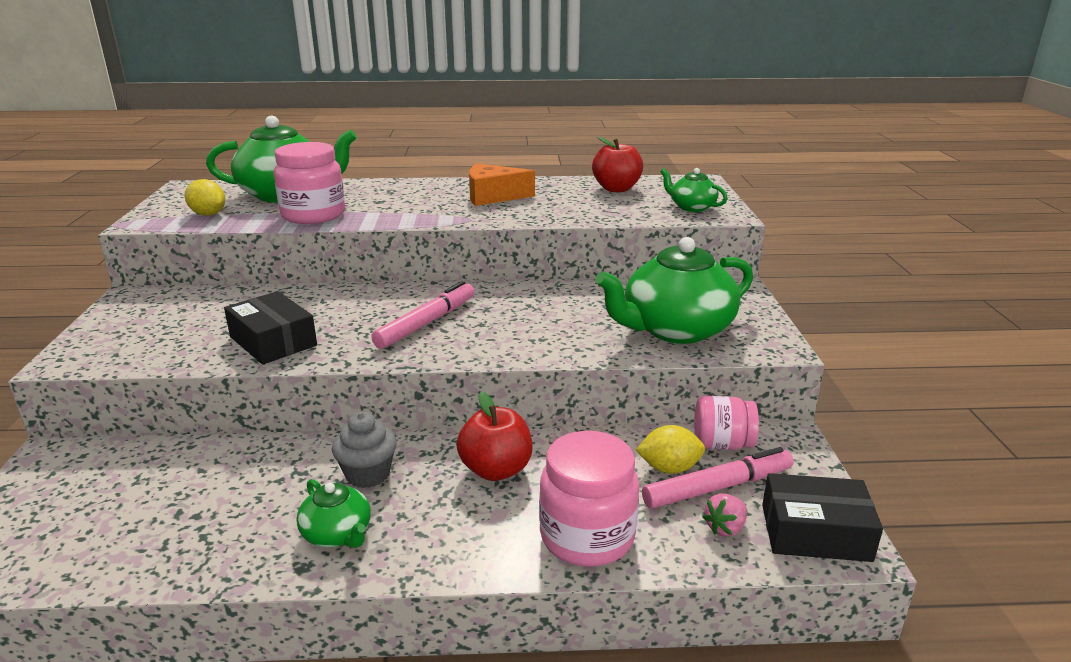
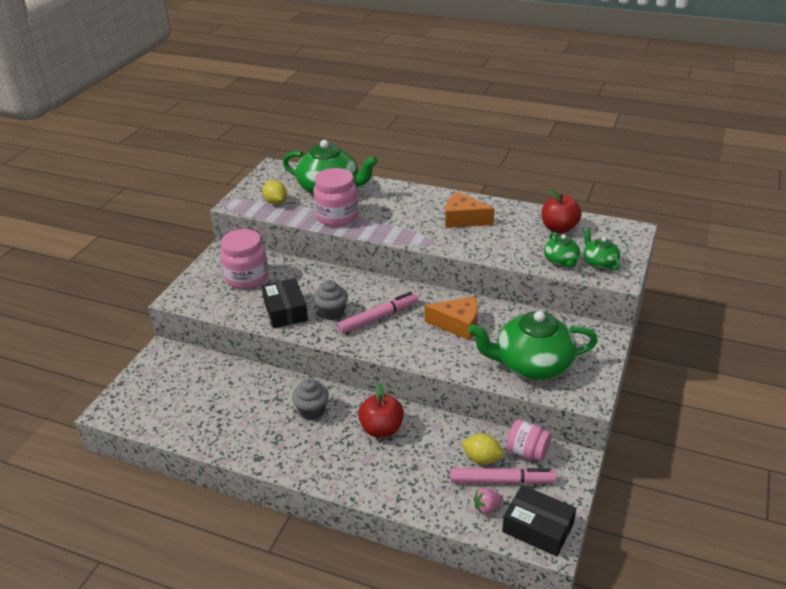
camera: 25 degrees right, 10 degrees up
(338, 534) = (281, 444): green teapot -> green teapot (561, 261)
(351, 330) = (332, 313): none -> grey cupcake
(545, 310) = (458, 324): none -> orange cheese
(587, 537) = (406, 487): pink jar -> pink jar (247, 278)

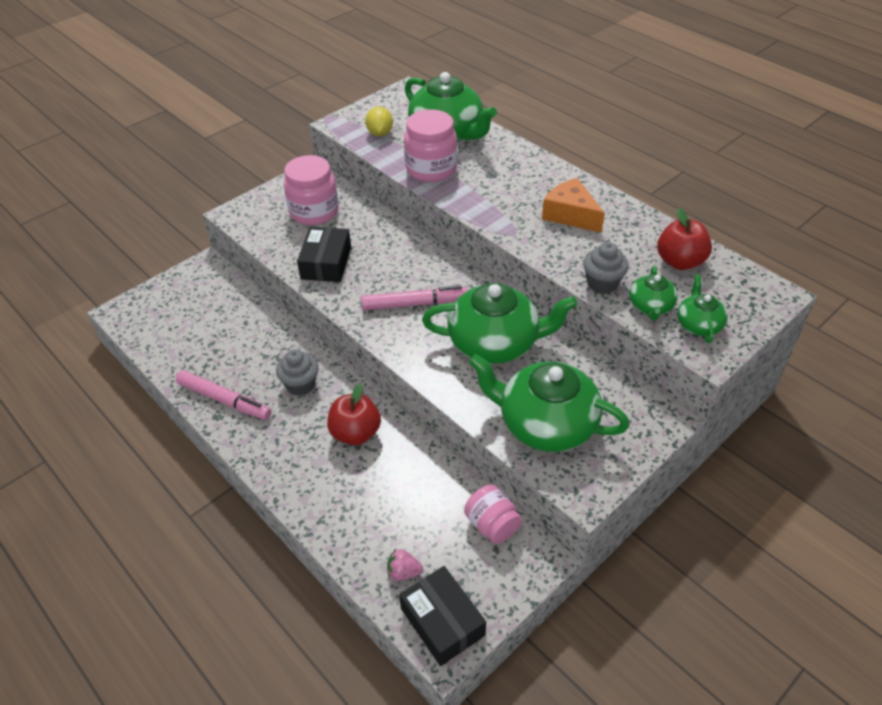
camera: 25 degrees right, 10 degrees up
(332, 313) = (370, 281): grey cupcake -> grey cupcake (602, 283)
(458, 324) = (495, 343): orange cheese -> green teapot
(482, 459) = (437, 512): yellow lemon -> none
(502, 481) = (441, 547): pink marker -> pink marker (224, 400)

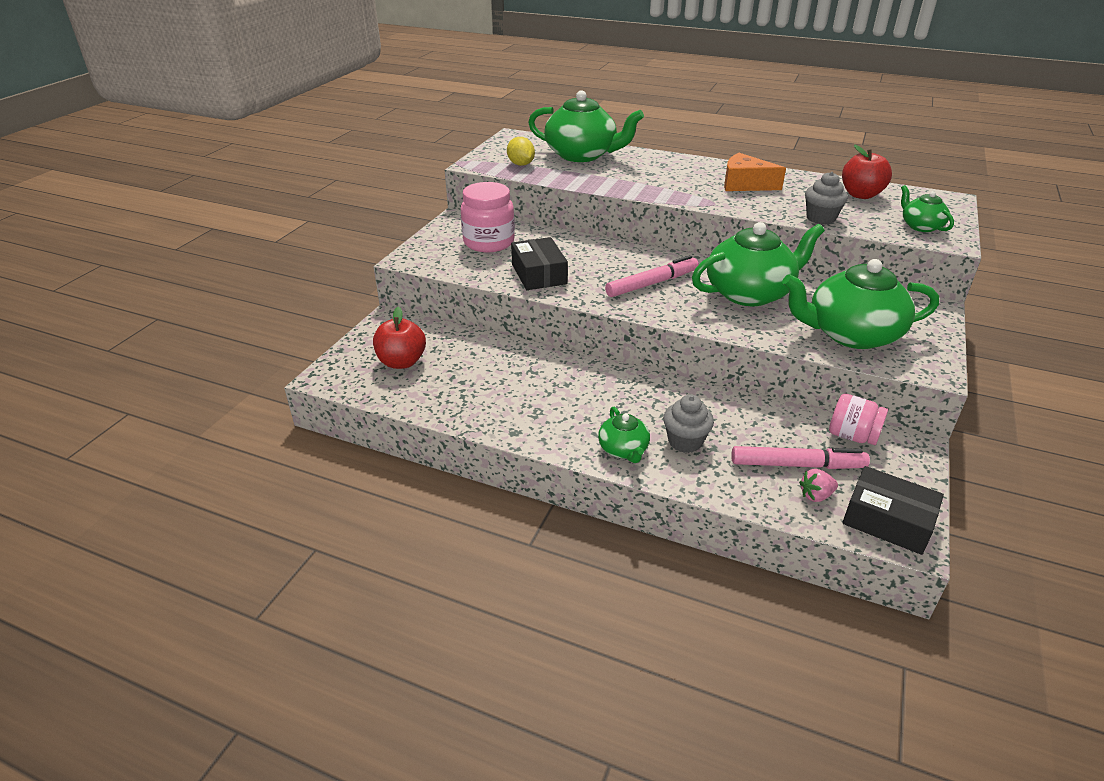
camera: 25 degrees left, 10 degrees down
(224, 400) = (510, 417): pink marker -> pink marker (797, 465)
(300, 384) = (576, 385): grey cupcake -> grey cupcake (685, 441)
(355, 433) = (665, 406): red apple -> red apple (402, 362)
(431, 169) = (595, 178): pink jar -> none
(650, 306) = (873, 223): green teapot -> green teapot (623, 449)

